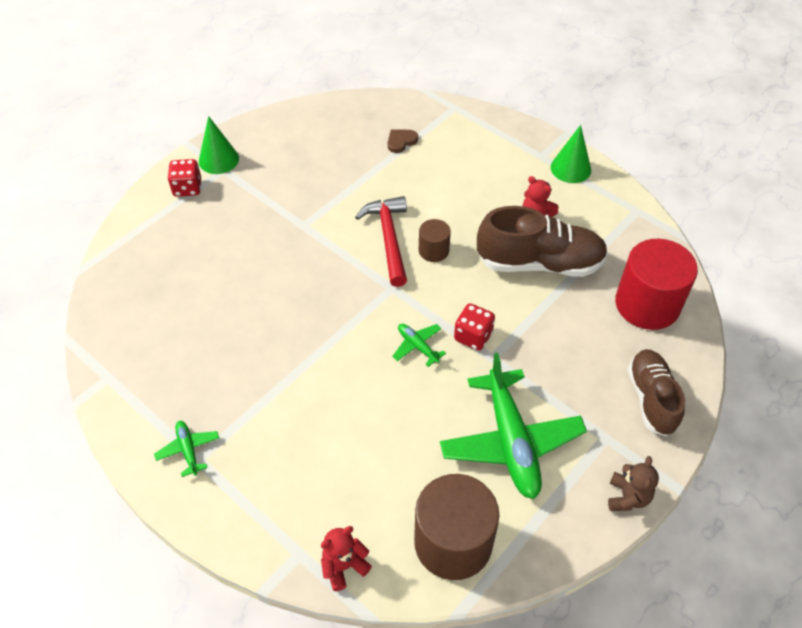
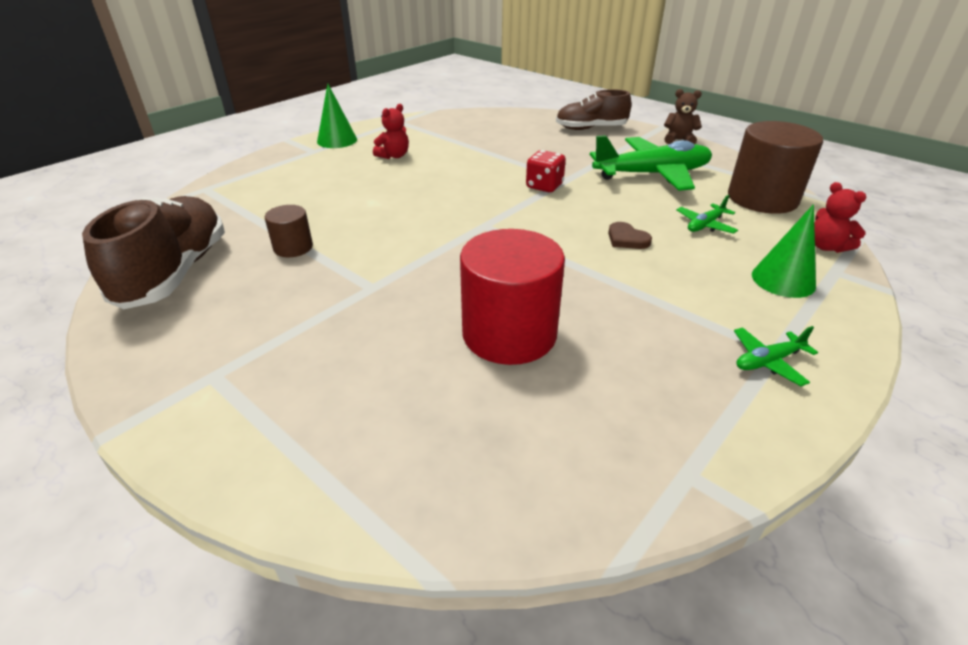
camera: 90 degrees left, 15 degrees down
(187, 188) = (240, 419): red dice -> none
(218, 159) = (182, 384): green cone -> green cone (783, 280)
(389, 239) = (410, 227): red hammer -> none
(401, 141) = (244, 220): brown heart -> brown heart (627, 239)
(418, 346) = (562, 212): green plane -> green plane (705, 225)
(433, 250) = (432, 203): brown cylinder -> brown cylinder (293, 247)
(539, 263) = (455, 157): brown shoe -> brown shoe (175, 273)
(647, 304) = (501, 124): red cylinder -> red cylinder (509, 334)

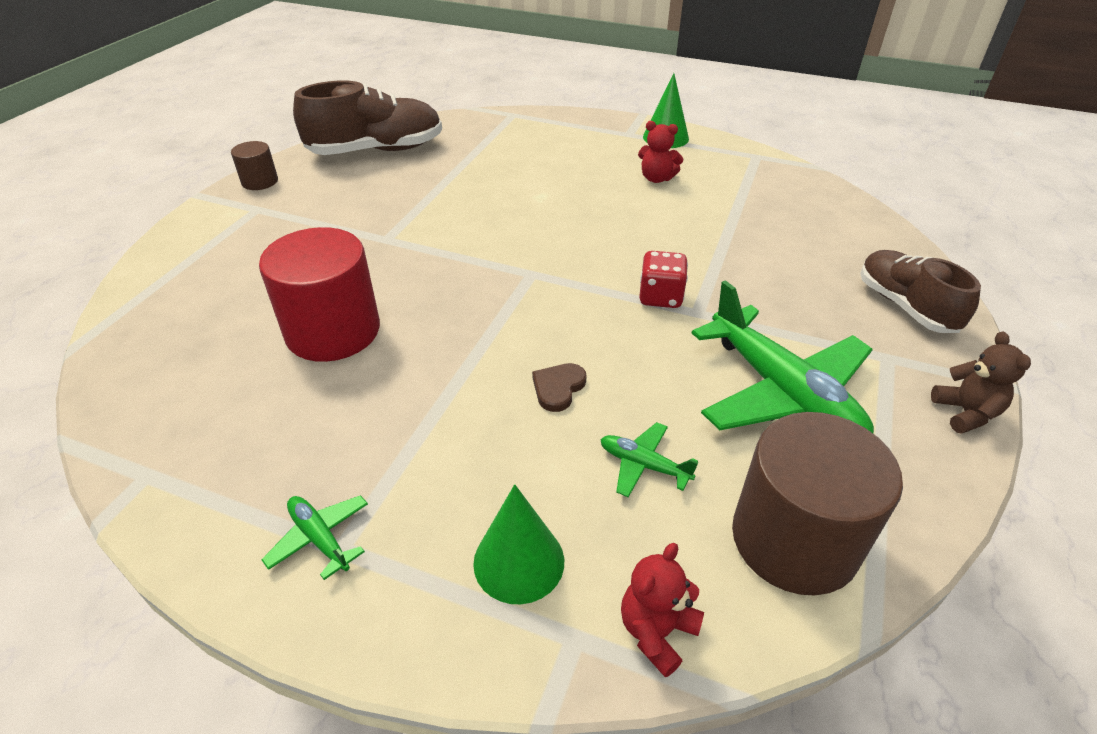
camera: 70 degrees right, 5 degrees up
(293, 247) = (434, 184): brown cylinder -> brown cylinder (260, 182)

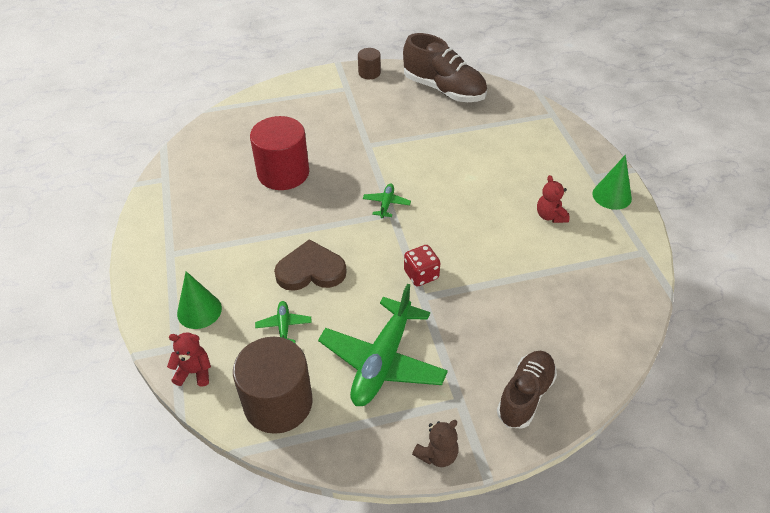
camera: 55 degrees right, 5 degrees up
(320, 538) = (170, 245): green plane -> green plane (386, 204)
(558, 388) = (311, 270): brown heart -> brown heart, size x1.92

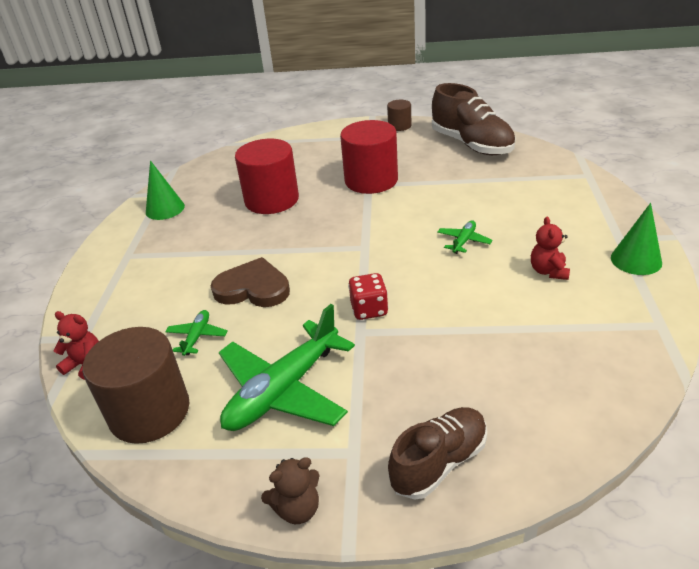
camera: 20 degrees right, 10 degrees down
(199, 311) = (124, 308): green cone -> green cone (165, 209)
(368, 140) = (371, 180): none -> red cylinder
(386, 204) = (363, 238): green plane -> green plane (464, 241)

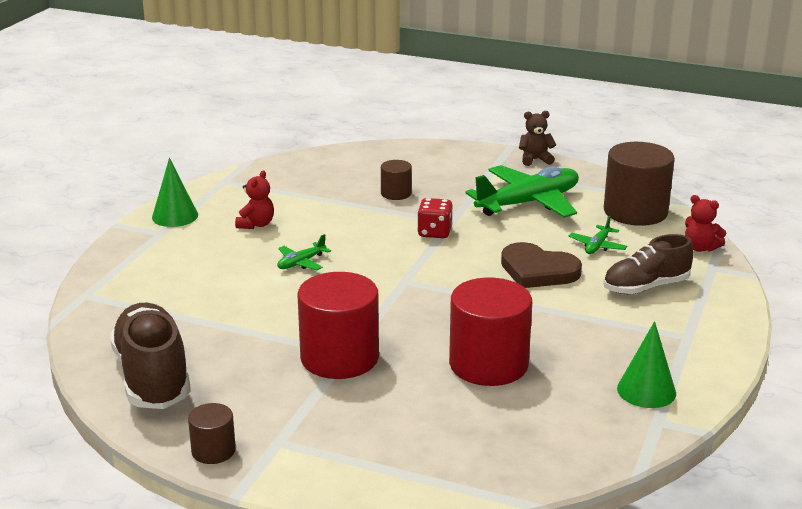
camera: 165 degrees left, 10 degrees down
(439, 462) = (440, 159): brown shoe -> brown shoe (646, 287)
(448, 361) = (396, 193): none -> brown cylinder

